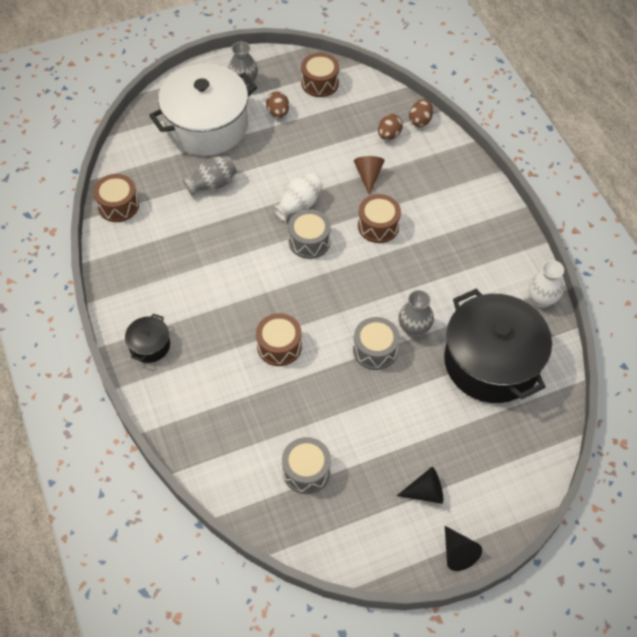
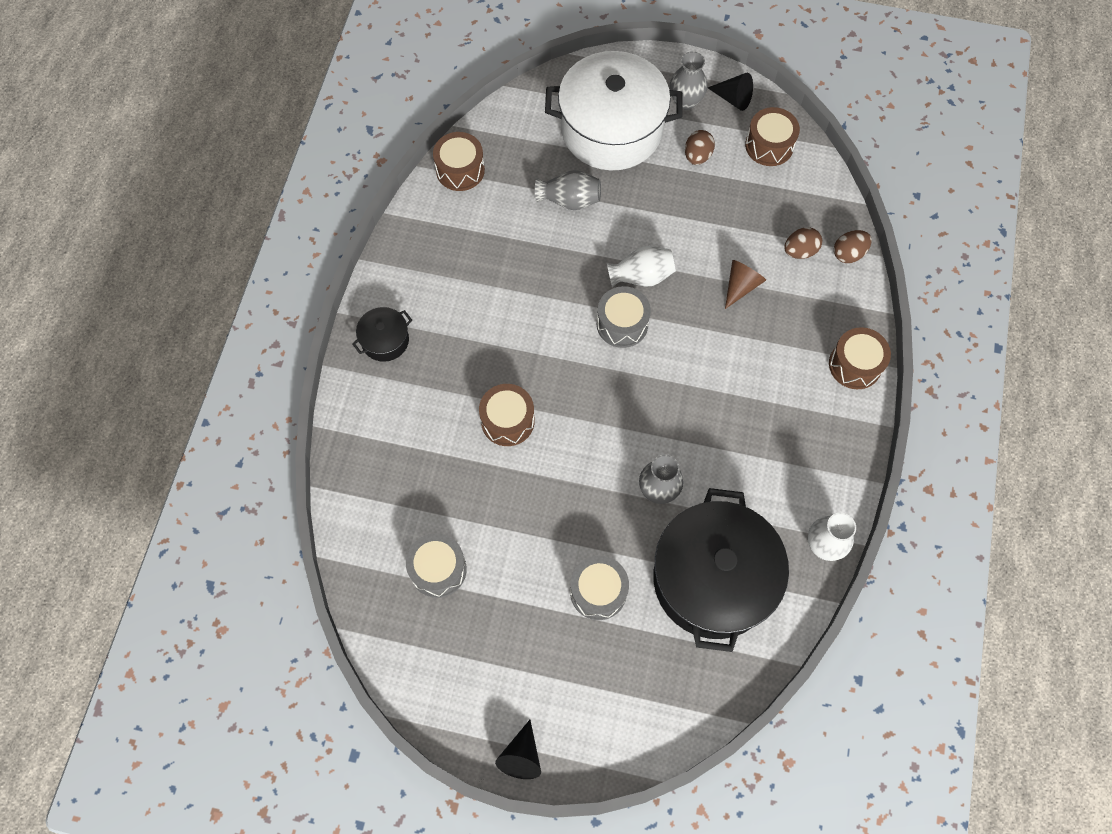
camera: 35 degrees right, 10 degrees up
(375, 350) = (600, 487): grey drum -> grey drum (598, 591)
(378, 226) = (708, 350): brown drum -> brown drum (855, 365)
(425, 492) = (537, 671): black cone -> black cone (733, 98)

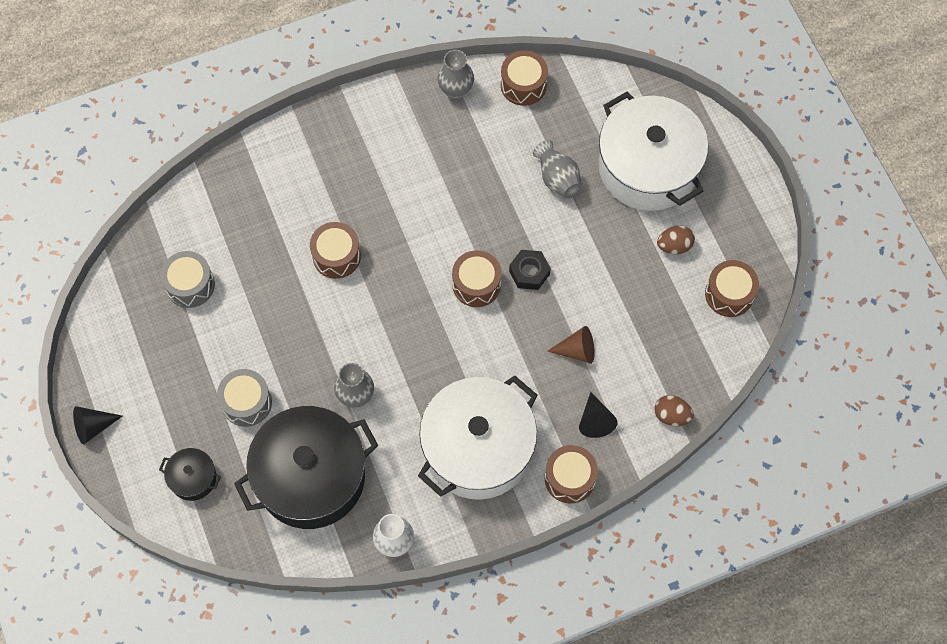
camera: 55 degrees right, 0 degrees up
(385, 340) = (340, 132): black pot -> black pot (193, 478)
(622, 324) = (476, 284): grey drum -> brown drum
(641, 276) = (529, 272): white vase -> black nut
(685, 101) = (721, 205): grey vase -> grey vase (456, 90)
(733, 98) = (754, 239): black cone -> black cone (595, 420)
(779, 420) = (478, 448): none -> white pot
(800, 251) = (644, 376): brown egg -> none

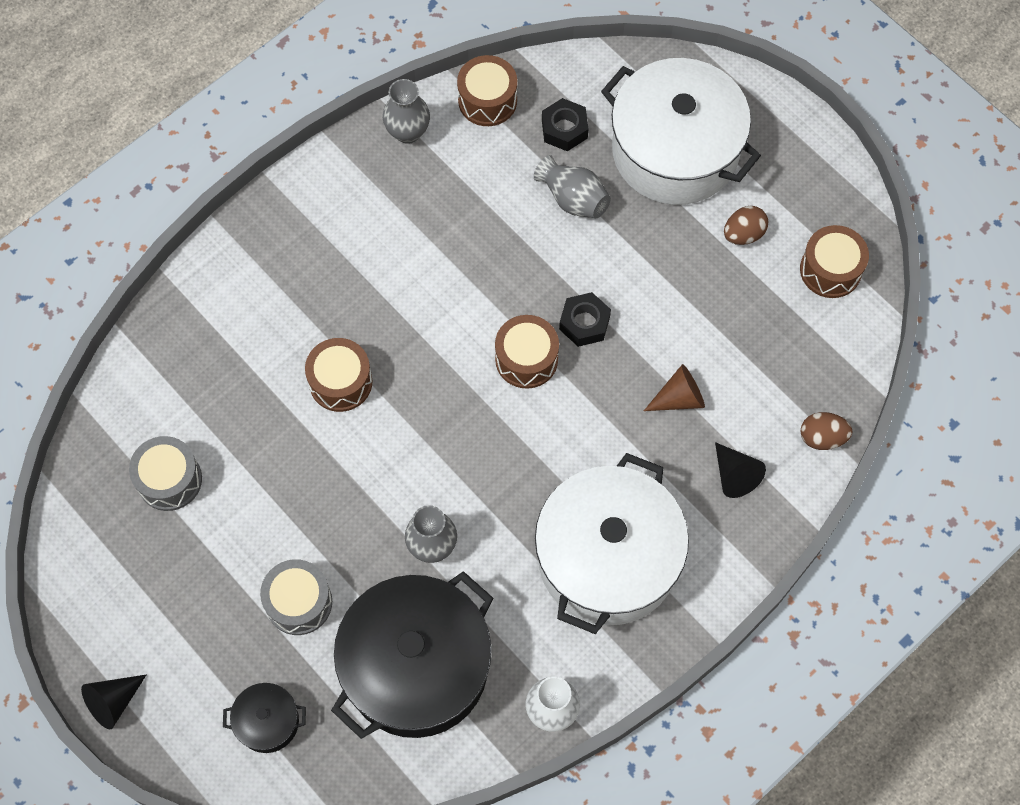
camera: 20 degrees left, 0 degrees up
(570, 478) = (732, 556): brown drum -> none
(572, 124) = (564, 129): none -> black nut

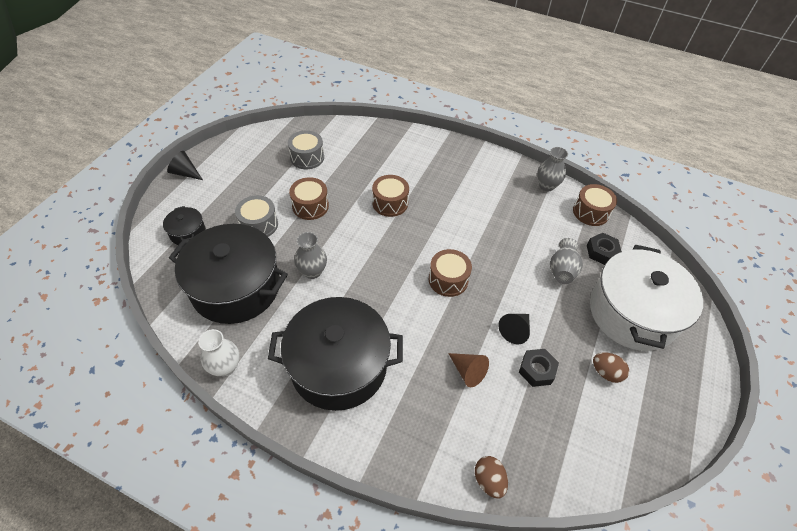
camera: 65 degrees right, 15 degrees down
(584, 323) = (487, 301): black nut -> black nut (536, 370)
(607, 558) = (339, 365): white pot -> black pot
(734, 475) = (430, 426): black cone -> black cone (515, 330)
(830, 270) = (620, 441): brown drum -> brown drum (310, 206)

